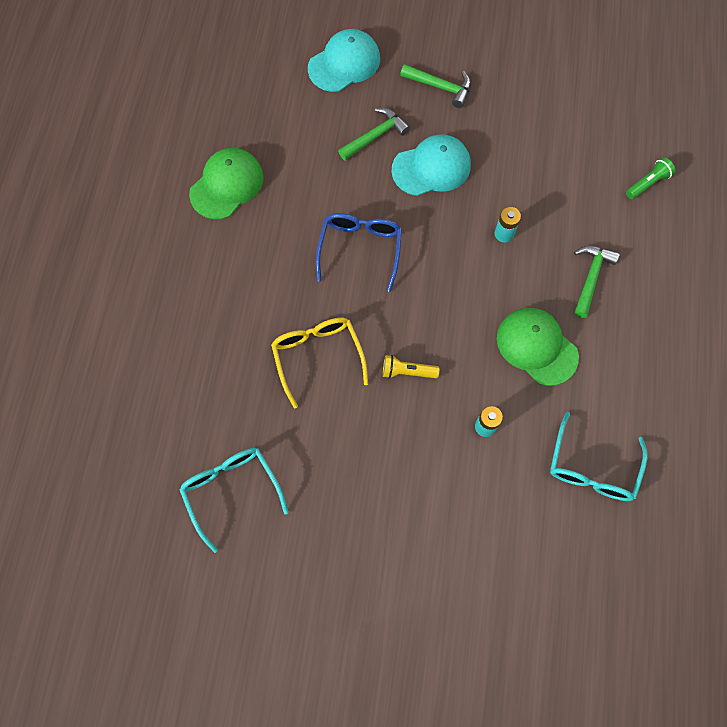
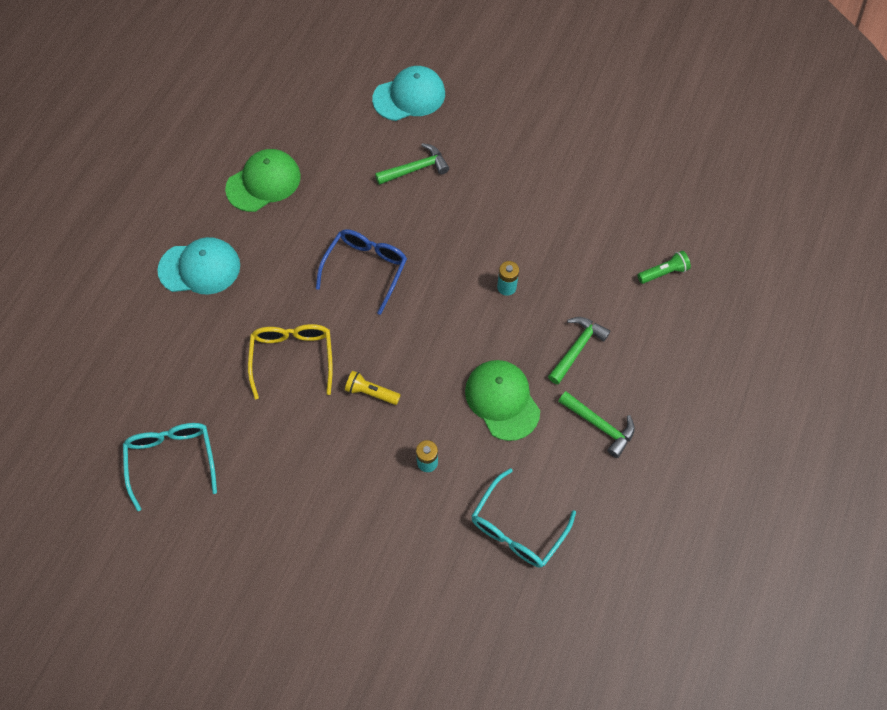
camera: 15 degrees right, 5 degrees down
(431, 167) = (458, 210): turquoise cap -> turquoise cap (200, 268)
(440, 87) = (492, 137): green hammer -> green hammer (599, 425)

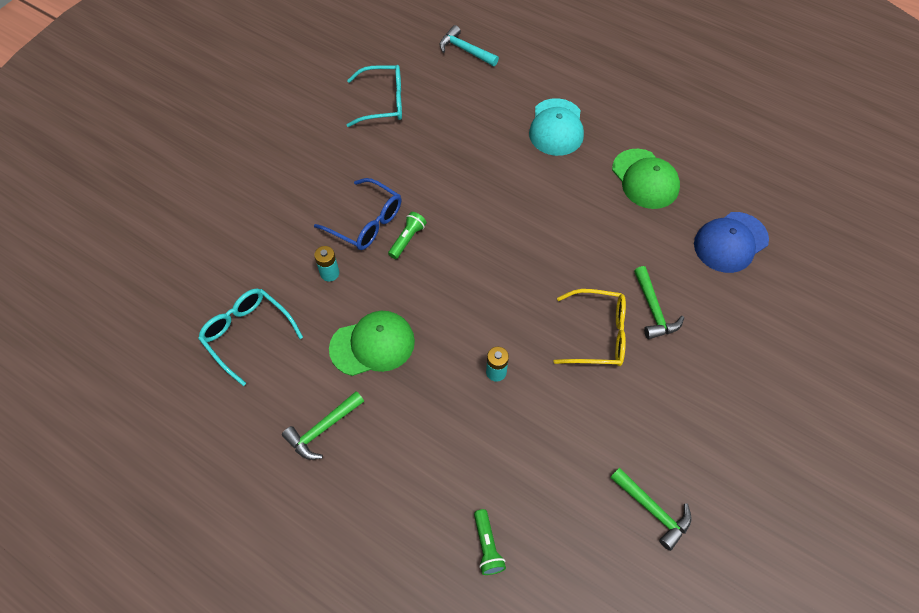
camera: 100 degrees right, 5 degrees down
(78, 380) = (465, 50): none -> turquoise hammer
(293, 357) = (455, 185): yellow glasses -> yellow glasses (598, 334)
(331, 112) = (730, 242): none -> blue cap
(366, 269) = (537, 250): blue glasses -> blue glasses (366, 222)
(371, 392) = (407, 239): yellow flashlight -> green flashlight
(409, 96) = (753, 317): turquoise cap -> none
(577, 348) = (412, 426): green hammer -> green hammer (652, 510)

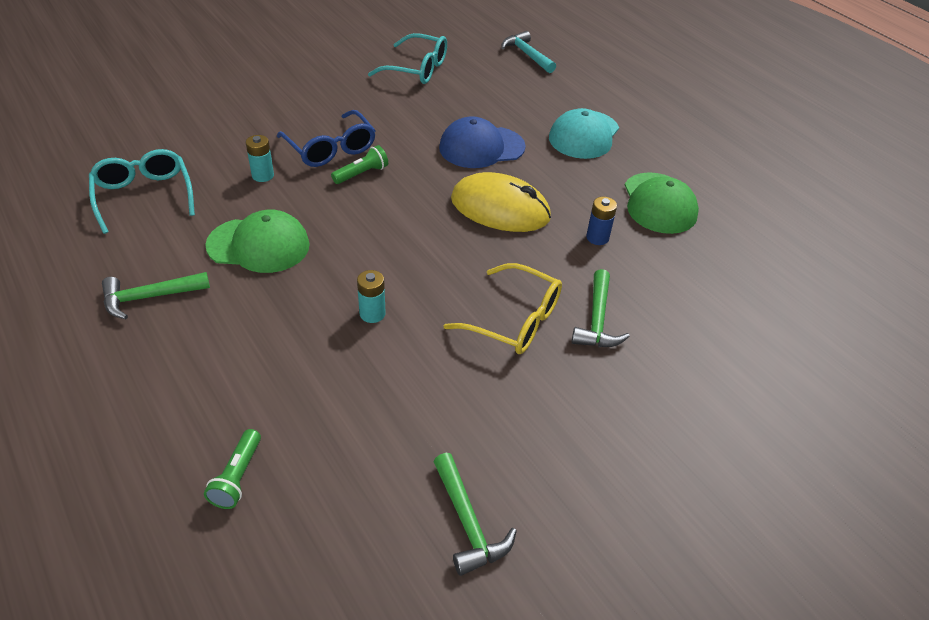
camera: 20 degrees right, 15 degrees down
(533, 232) = (500, 208): none -> yellow mouse
(617, 232) = (597, 238): none -> blue battery
(730, 242) = (732, 289): blue cap -> blue cap (481, 147)

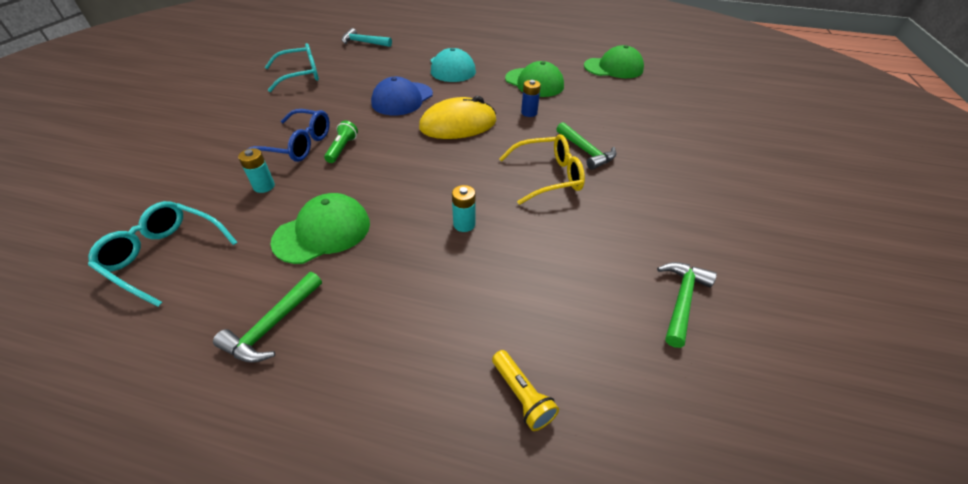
camera: 40 degrees left, 0 degrees up
(237, 477) = (522, 395): green flashlight -> yellow flashlight
(468, 523) = (681, 300): green hammer -> green hammer turned 90 degrees counterclockwise
(804, 238) = (613, 68): none -> green cap

